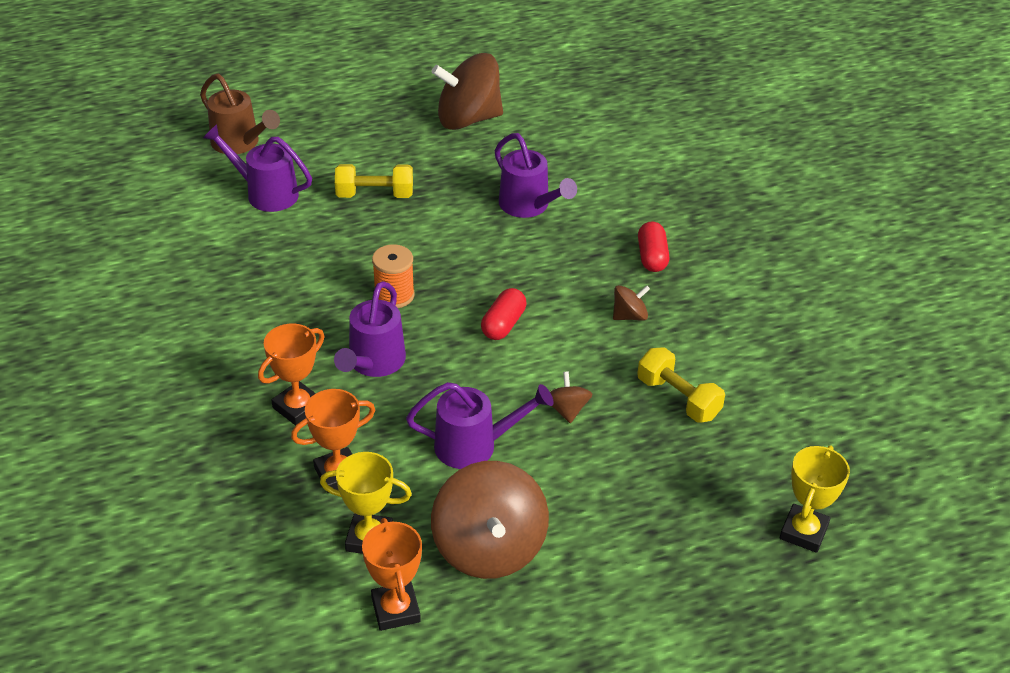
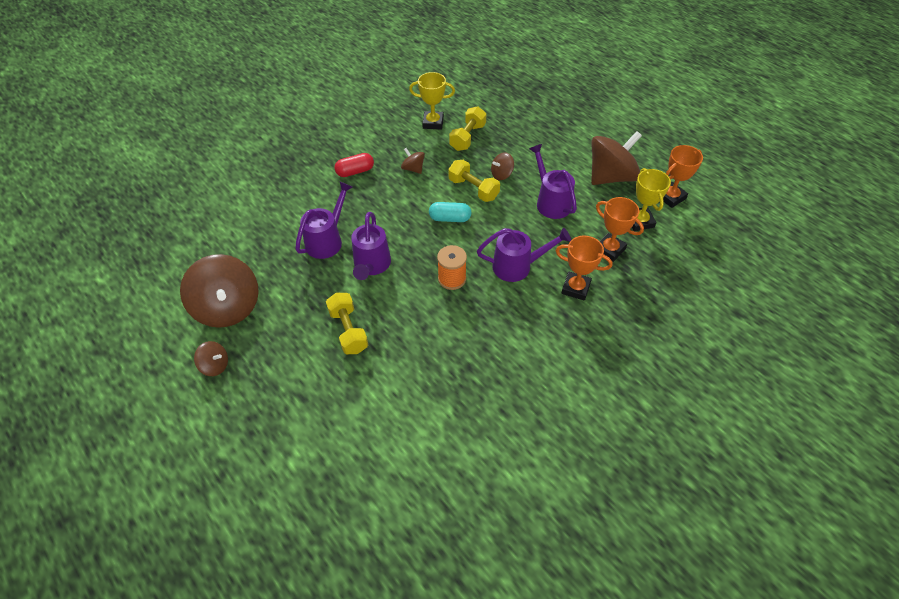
camera: 110 degrees left, 10 degrees up
(240, 144) = (313, 459): brown watering can -> none
(265, 193) = (375, 405): purple watering can -> purple watering can (371, 266)
(395, 102) = (215, 365): none -> brown spinning top
(503, 324) = (450, 218): red capsule -> turquoise capsule
(550, 367) = (473, 189): none -> yellow dumbbell
(804, 532) = (526, 85): yellow trophy -> yellow trophy (433, 123)

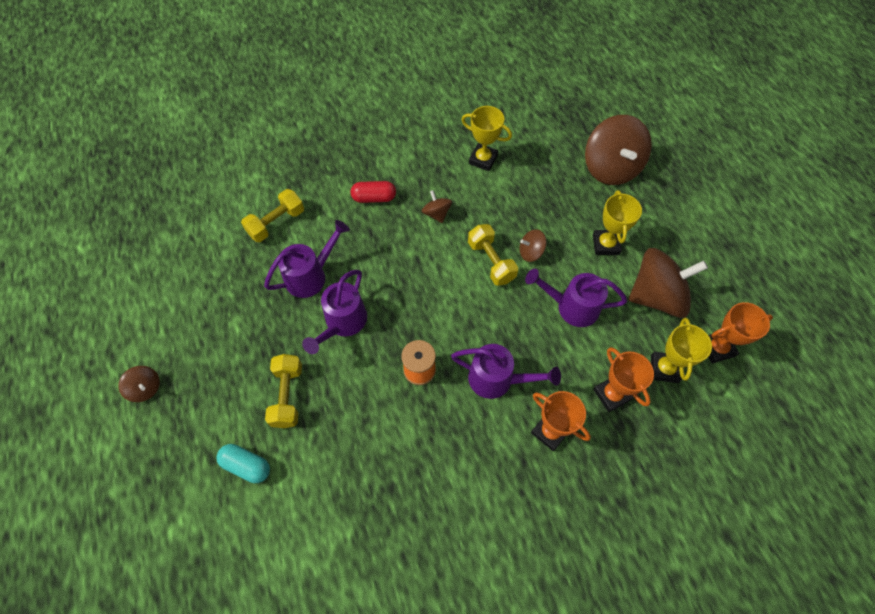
camera: 20 degrees right, 10 degrees up
(228, 307) = (184, 324): brown spinning top -> brown spinning top (610, 168)
(450, 218) = (449, 291): turquoise capsule -> turquoise capsule (247, 465)
(467, 137) = (513, 190): yellow dumbbell -> yellow dumbbell (276, 223)
(551, 201) = (571, 307): purple watering can -> purple watering can turned 75 degrees counterclockwise
(557, 154) = (606, 244): none -> yellow trophy

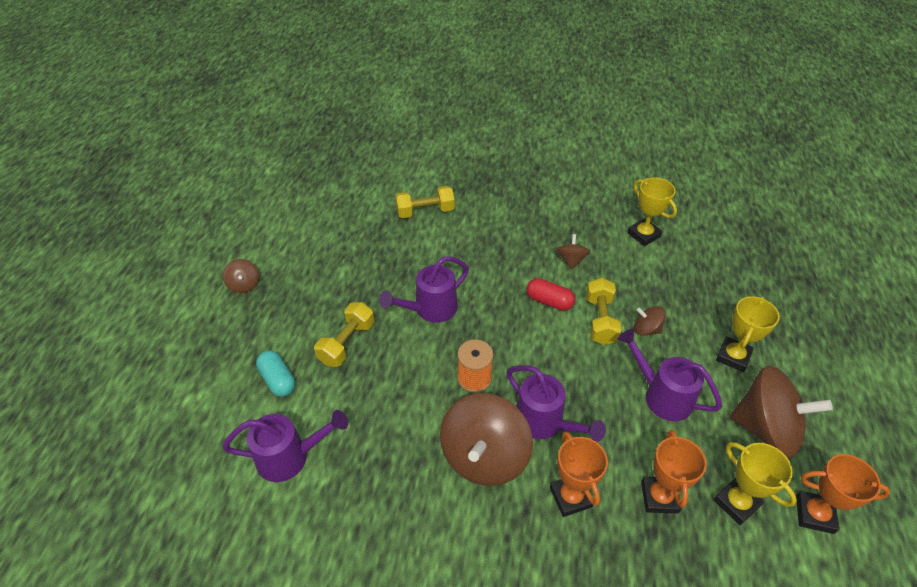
camera: 30 degrees right, 15 degrees down
(311, 275) = (428, 261): purple watering can -> purple watering can (291, 457)
(374, 198) = (521, 226): red capsule -> red capsule (549, 301)
(610, 168) = (778, 292): brown spinning top -> brown spinning top (484, 456)
(664, 369) = (736, 503): yellow trophy -> yellow trophy turned 75 degrees counterclockwise

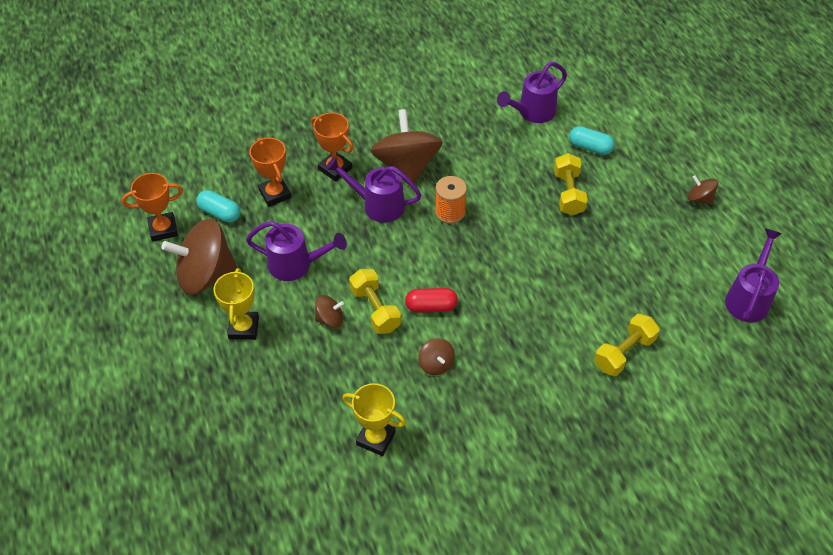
camera: 150 degrees right, 5 degrees up
(430, 309) = (528, 250): purple watering can -> purple watering can (749, 298)
(736, 503) = (220, 213): yellow trophy -> turquoise capsule

